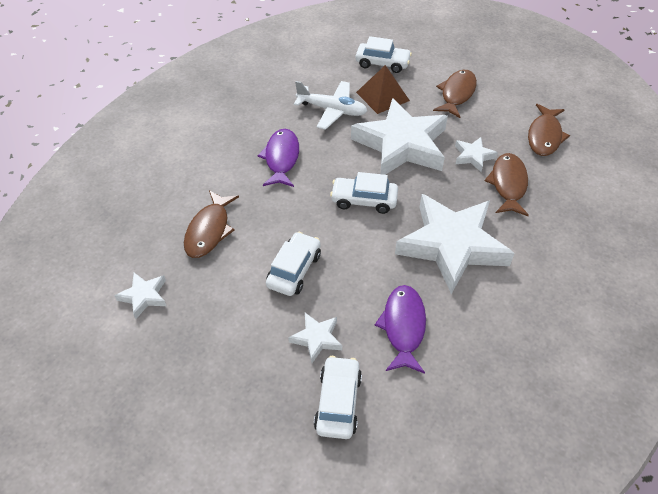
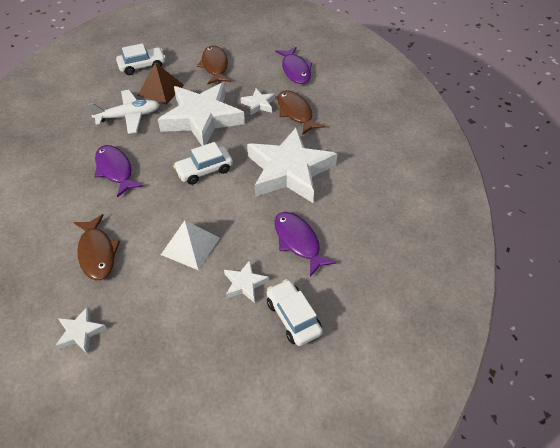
camera: 35 degrees left, 0 degrees up
(294, 270) = (190, 246): white car -> white pyramid
(544, 136) = (295, 70): brown fish -> purple fish

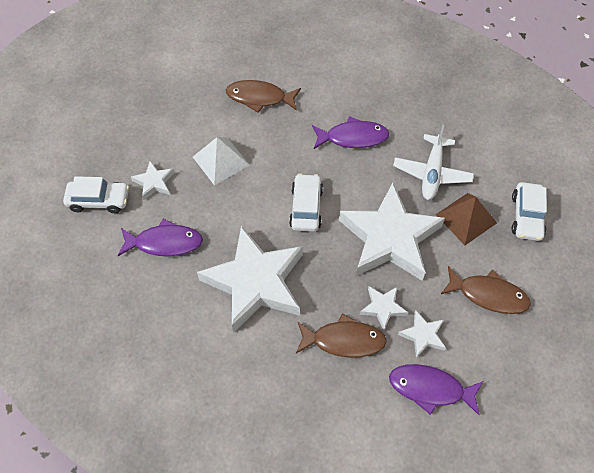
camera: 120 degrees right, 10 degrees up
(80, 332) = (192, 69): white star -> white star (423, 335)

